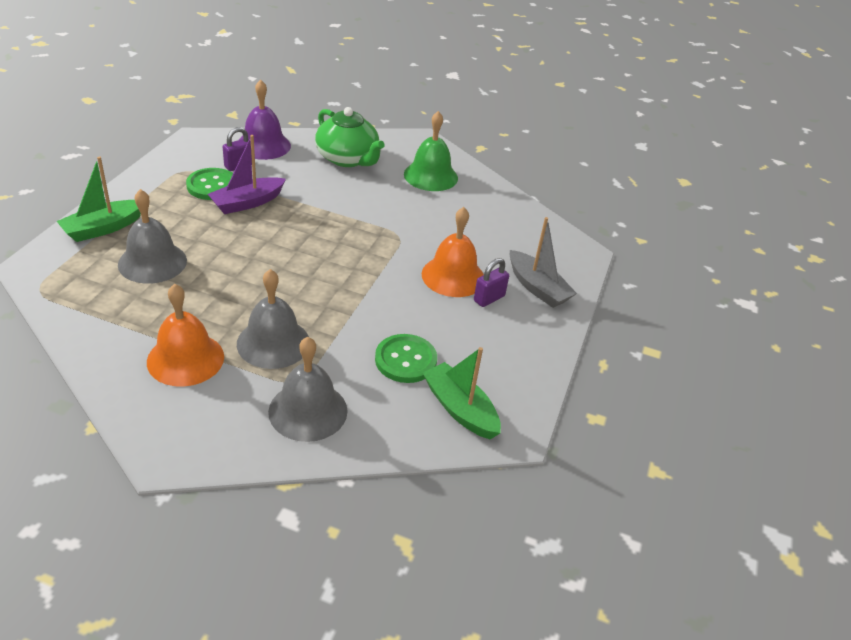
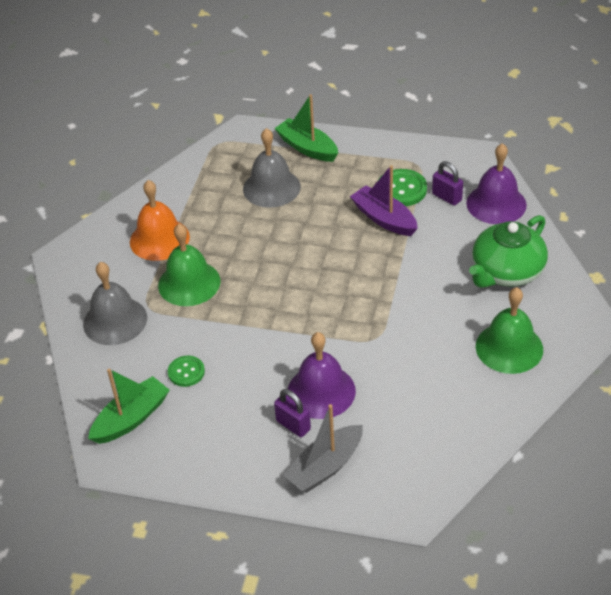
camera: 90 degrees right, 5 degrees up
(273, 343) = (189, 283): grey bell -> green bell
(405, 360) = (186, 372): green button -> green button, size x0.64
(453, 276) = (321, 391): orange bell -> purple bell

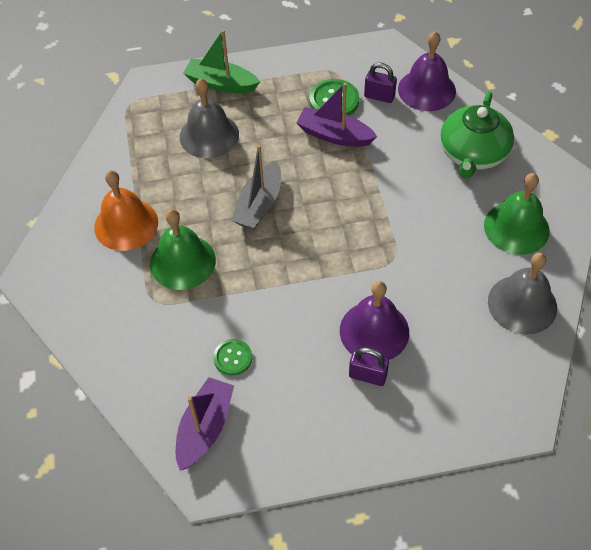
camera: 25 degrees left, 10 degrees up
(115, 321) = (129, 328): grey bell -> grey bell (522, 304)
(131, 418) = (205, 428): green boat -> purple boat
(325, 467) = (421, 407): grey boat -> grey boat (259, 205)

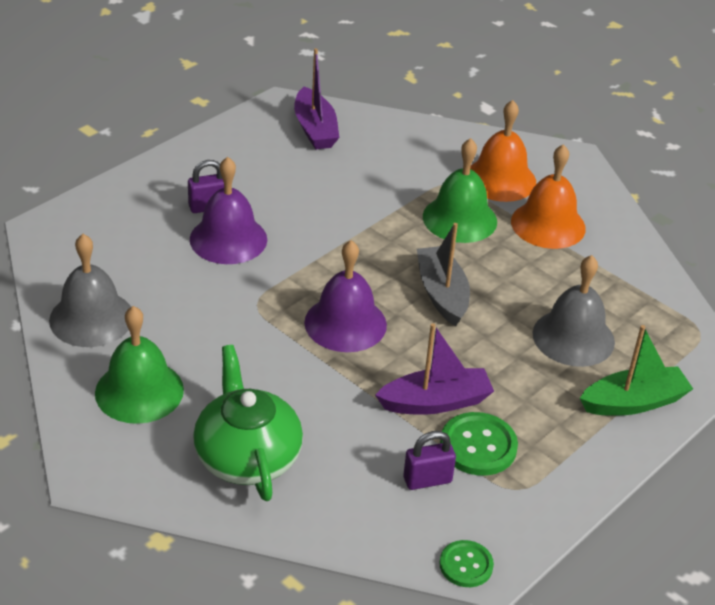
camera: 140 degrees right, 15 degrees down
(111, 284) = (500, 179): none -> orange bell
(233, 358) = (338, 174): green button -> green button (466, 565)
(426, 90) = (373, 521): purple bell -> purple bell (345, 323)

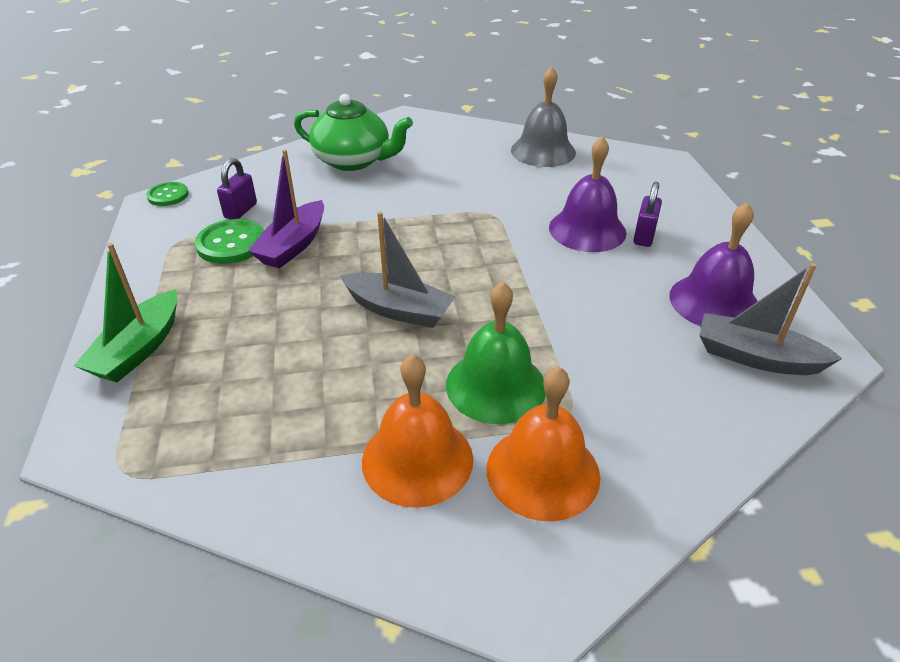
camera: 130 degrees right, 0 degrees up
(139, 391) = (454, 146): green bell -> none
(315, 129) = (756, 357): purple boat -> grey boat
(345, 323) = (423, 242): purple bell -> purple bell (714, 302)
(573, 337) = (248, 361): grey bell -> none

